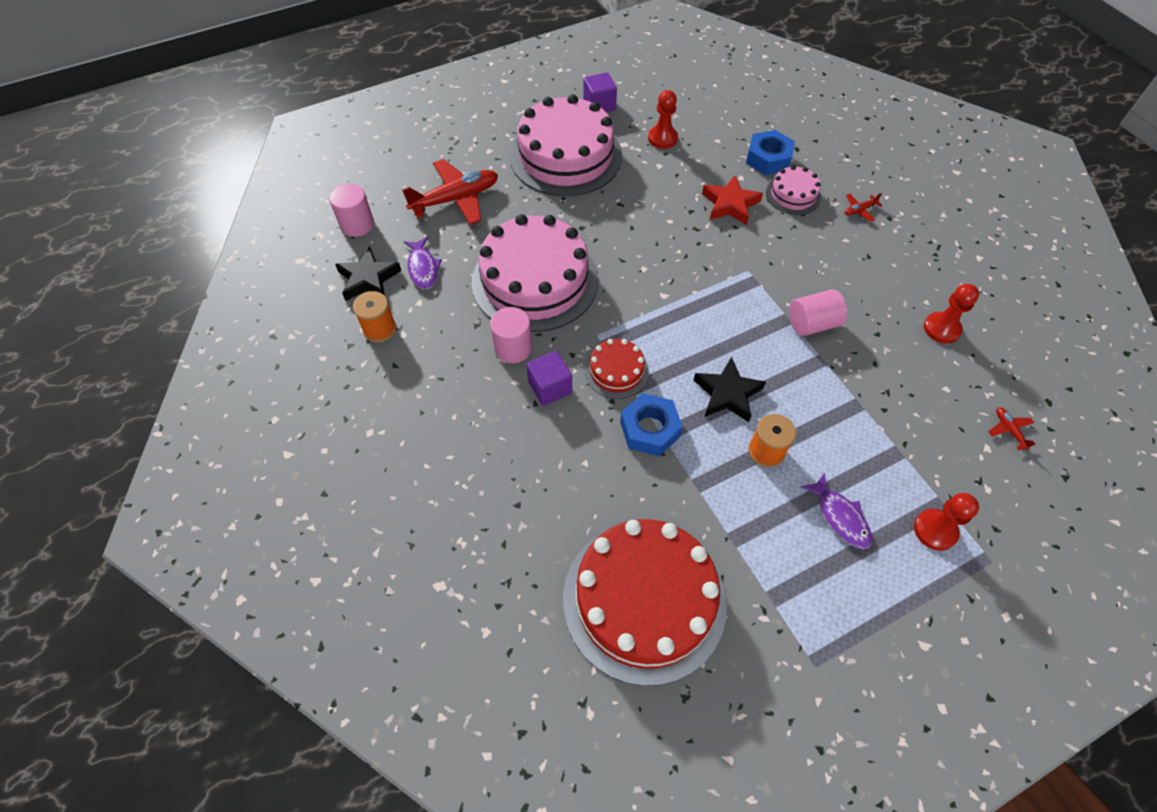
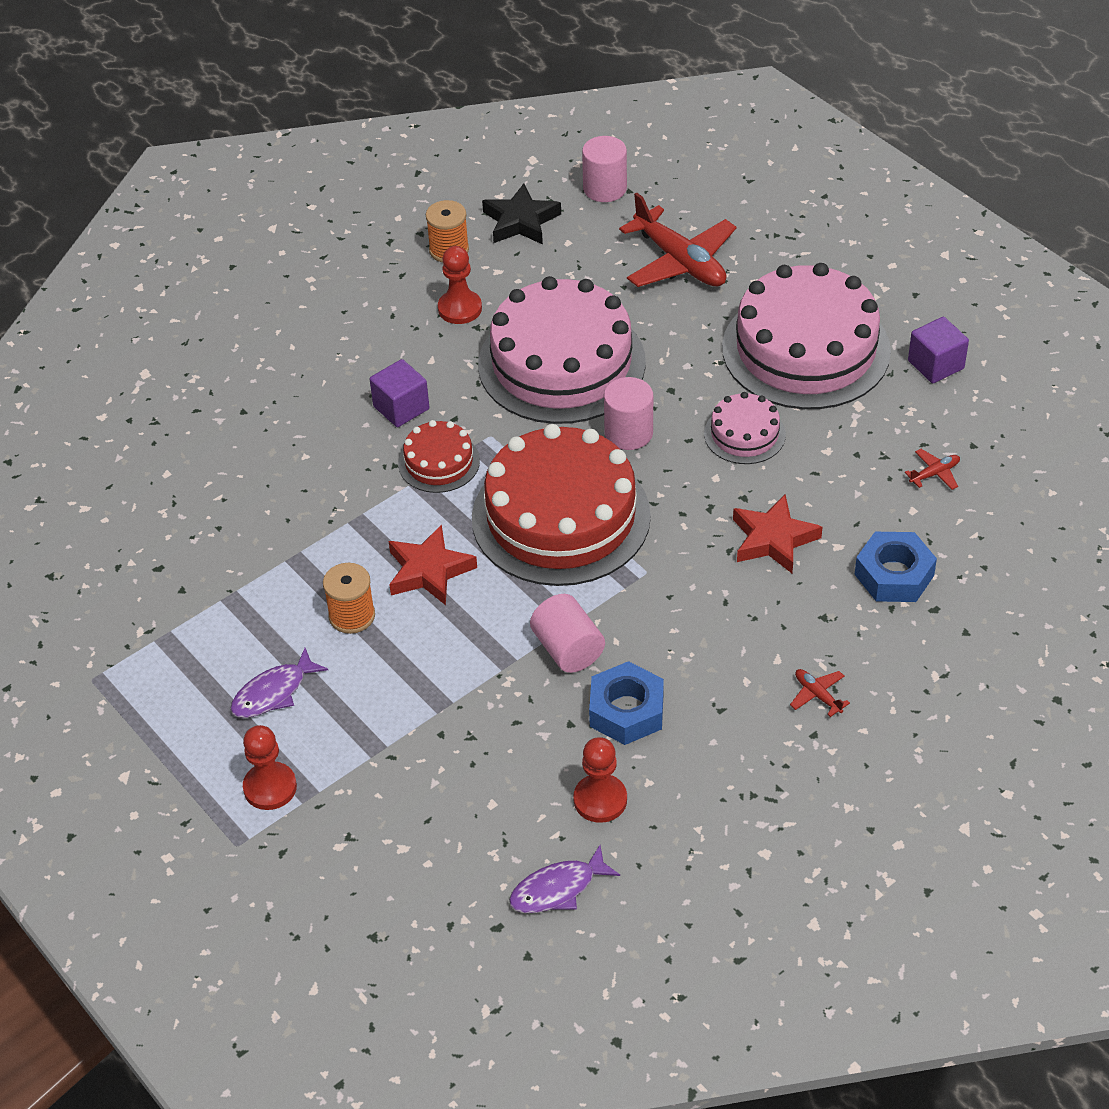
camera: 80 degrees right, 10 degrees down
(423, 268) = (552, 261): purple fish -> purple fish (558, 889)
(513, 348) = (450, 365): pink cylinder -> pink cylinder (628, 433)
(644, 599) = (149, 530): red cake -> red cake (561, 517)
(650, 429) = (361, 505): blue nut -> blue nut (626, 711)
(662, 138) = (889, 446): red pawn -> red pawn (460, 308)
(727, 394) = (429, 571): black star -> red star
(793, 195) = (822, 611): pink cake -> pink cake (744, 434)
(1009, 430) = (436, 874): red plane -> red plane (934, 473)

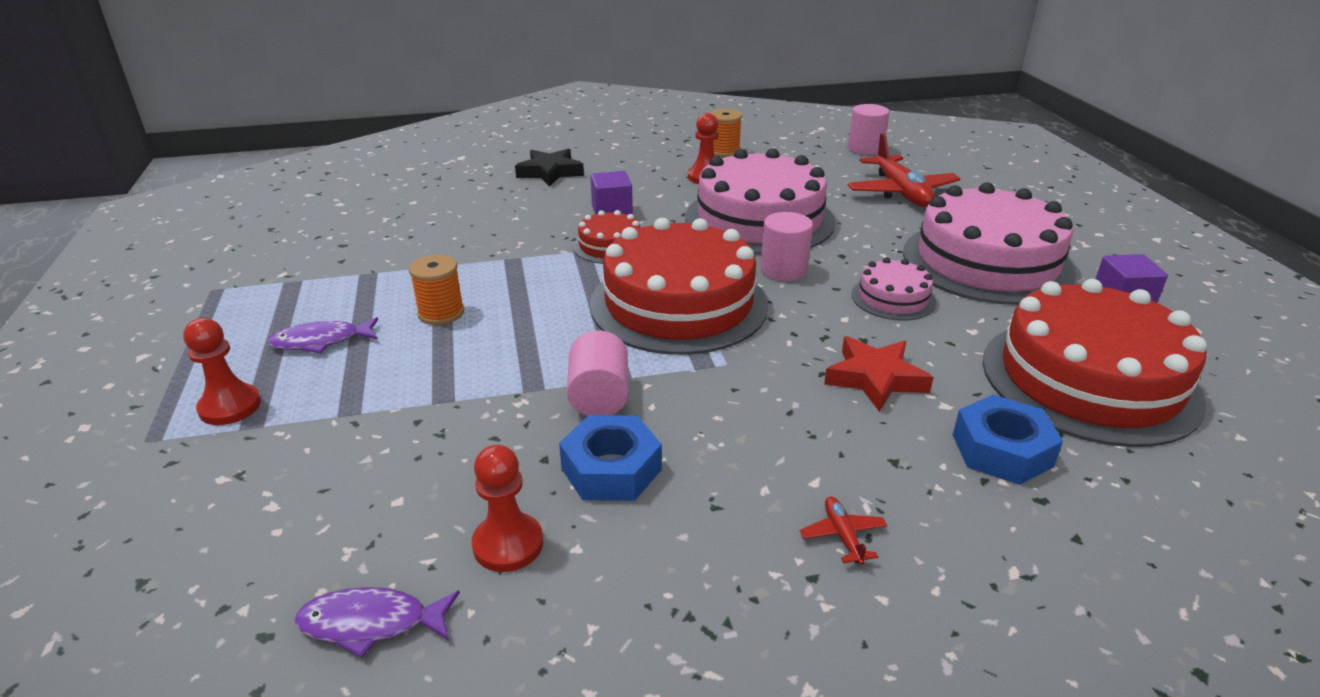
camera: 25 degrees right, 15 degrees down
(429, 571) = (533, 304): red star -> none
(520, 221) = (788, 150): black star -> black star (550, 172)
(934, 473) = (1089, 379): red plane -> red cake

